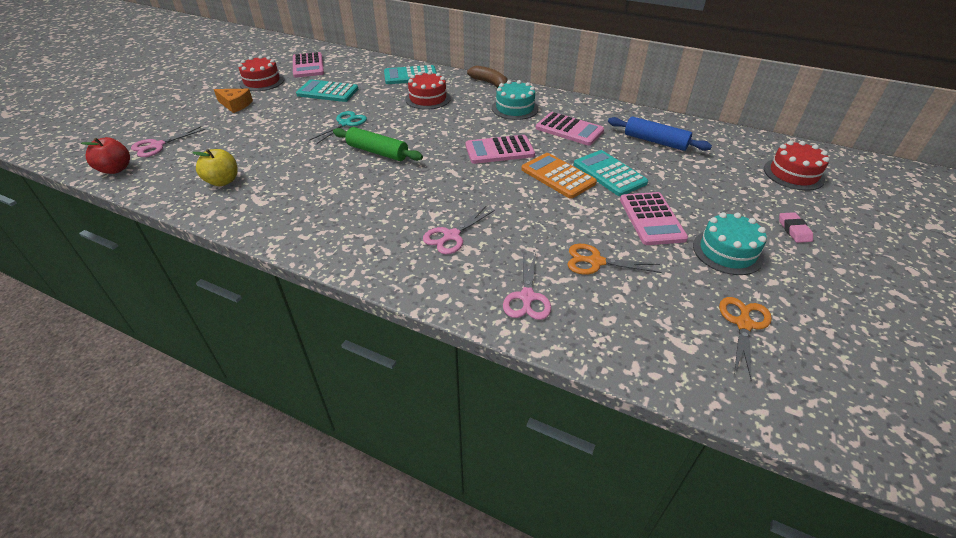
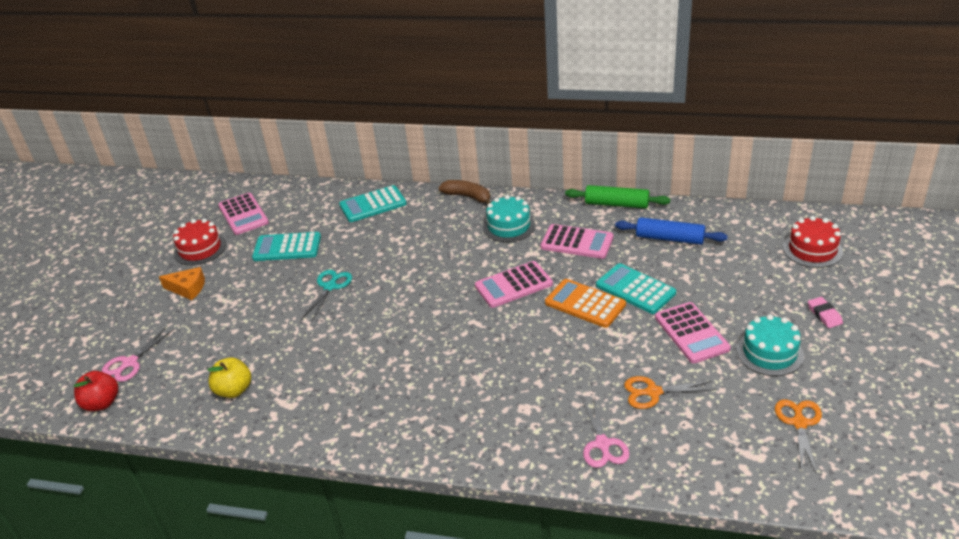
camera: 10 degrees left, 5 degrees down
(377, 152) = (384, 316): green rolling pin -> green rolling pin (616, 204)
(428, 98) = (407, 233): red cake -> none
(451, 236) = (505, 397): pink scissors -> none

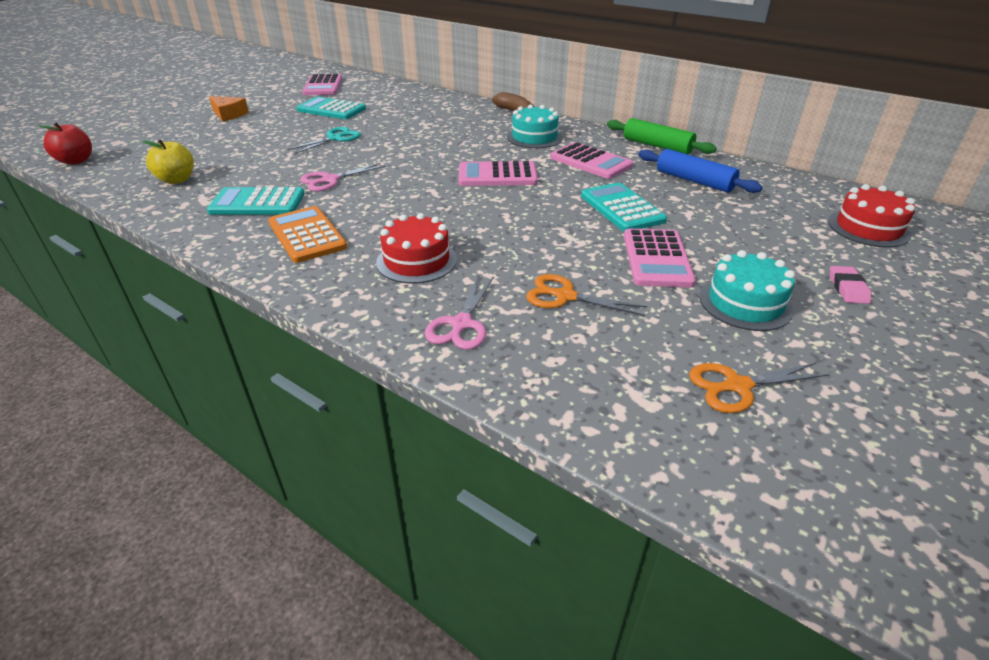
camera: 20 degrees right, 0 degrees up
(130, 363) = (129, 144): pink scissors -> pink scissors (330, 180)
(200, 249) = (267, 96): red cake -> red cake (416, 260)
(373, 205) = (429, 101): turquoise calculator -> turquoise calculator (257, 203)
(585, 304) = (556, 205): orange calculator -> orange calculator (307, 235)
(799, 423) = (737, 386): orange scissors -> orange scissors turned 135 degrees counterclockwise

